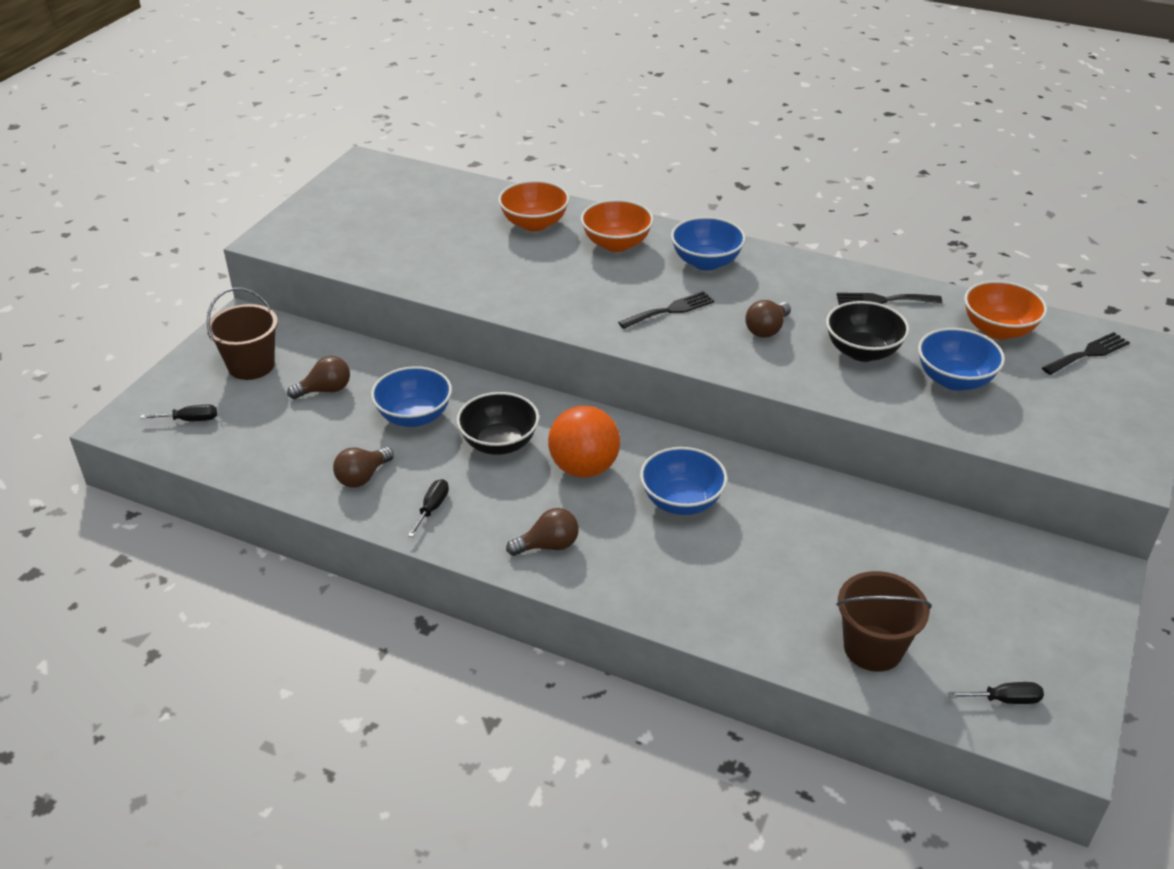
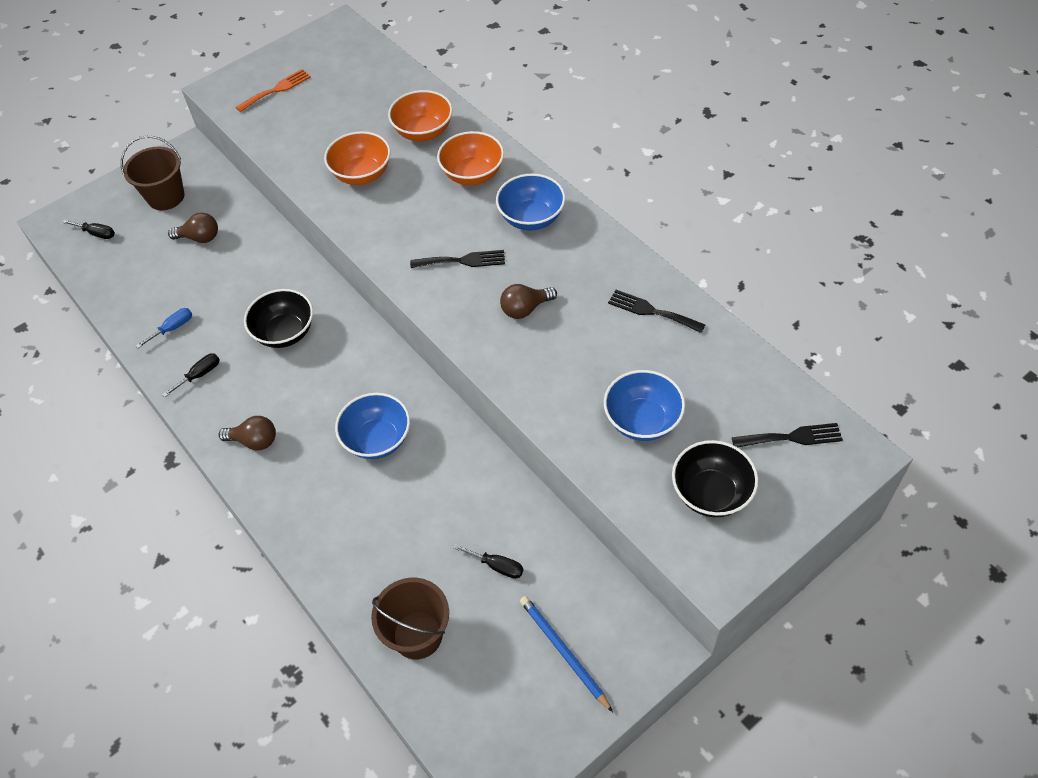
camera: 30 degrees right, 15 degrees up
(340, 226) = (276, 90): none -> orange fork
(362, 477) = (173, 328): brown light bulb -> blue screwdriver
(414, 416) = (243, 285): blue bowl -> none
(584, 468) = (329, 379): orange ball -> none
(862, 351) = (587, 361): black bowl -> black bowl (711, 493)
(998, 330) = (729, 380): orange bowl -> orange bowl (362, 174)
(1005, 700) = (481, 727): black screwdriver -> black screwdriver (497, 566)
(1021, 608) = (563, 652): none -> blue pencil

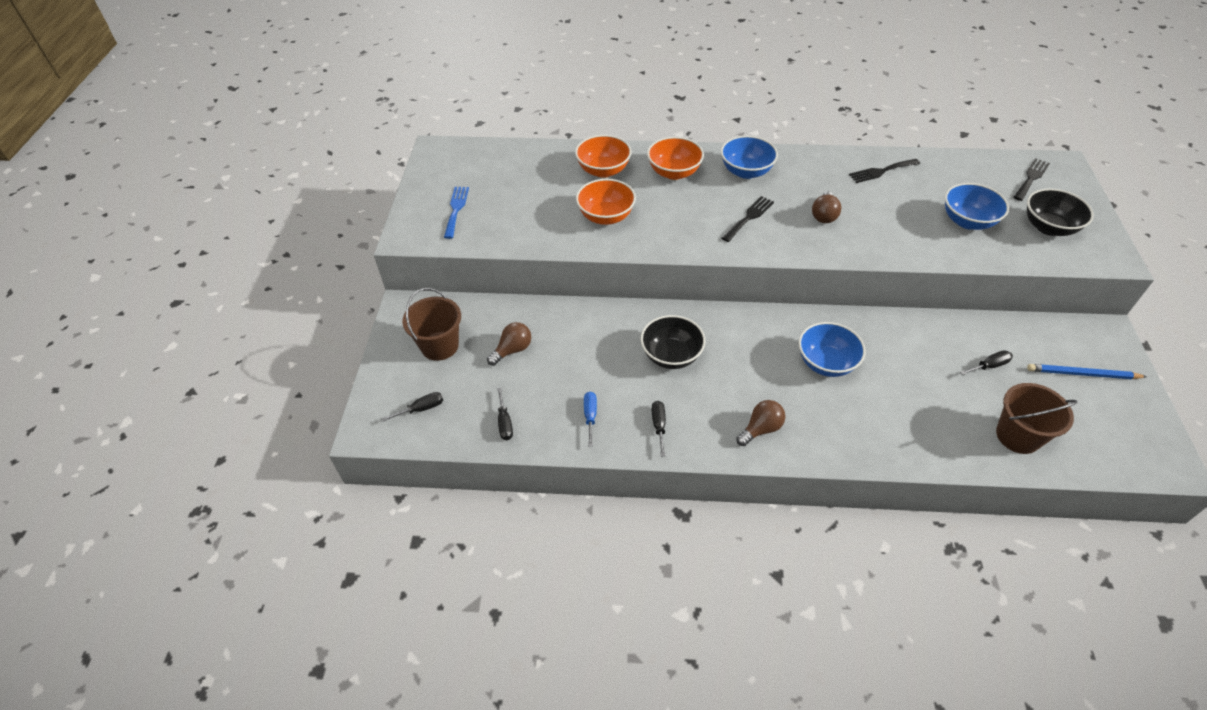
camera: 50 degrees left, 5 degrees down
(123, 286) = (505, 423): none -> black screwdriver
(276, 90) = (456, 209): orange fork -> blue fork

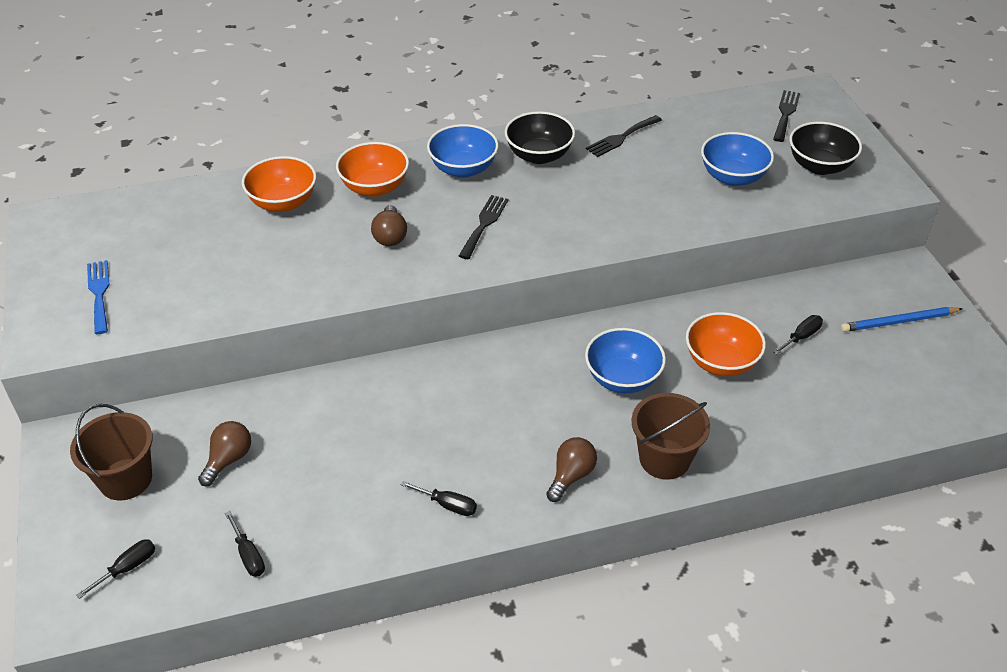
camera: 20 degrees left, 5 degrees down
(590, 416) = (358, 516): blue screwdriver -> none
(606, 216) = (305, 260): orange bowl -> orange bowl (721, 362)
(659, 425) = (448, 505): black screwdriver -> black screwdriver turned 135 degrees clockwise
(671, 356) = (436, 415): black bowl -> black bowl (539, 155)
(824, 215) = (571, 203): brown light bulb -> brown light bulb (390, 236)
(1018, 436) = (853, 407): brown bucket -> brown bucket (664, 459)

